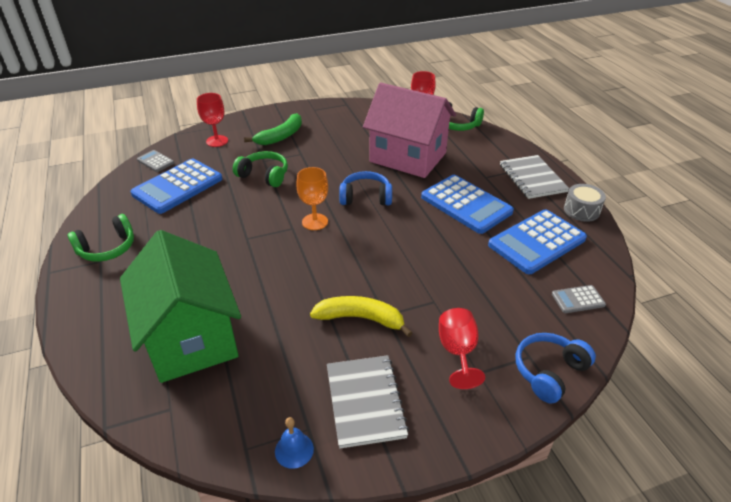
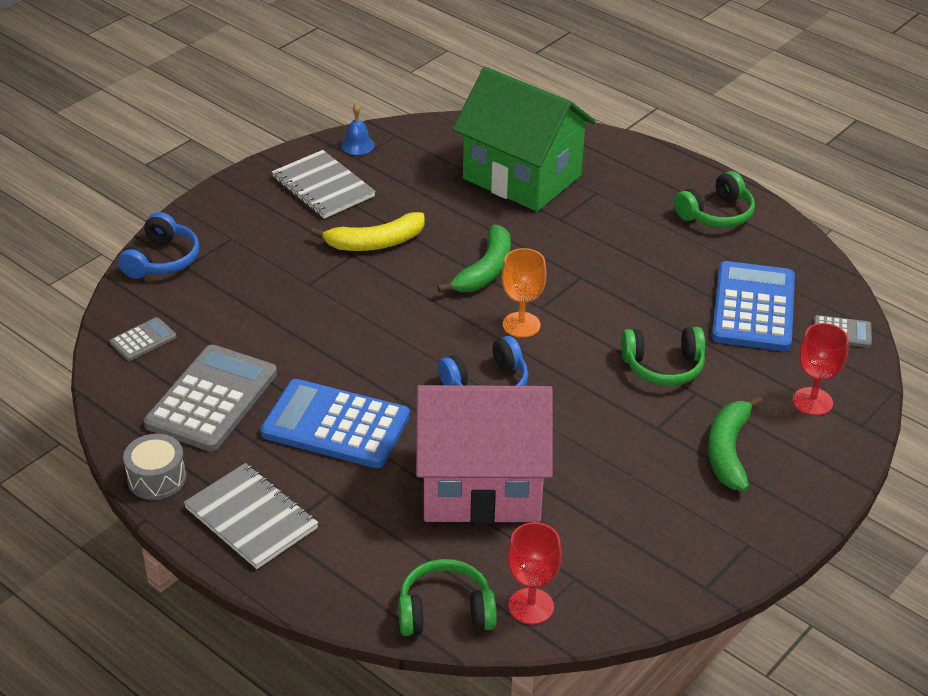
camera: 150 degrees right, 0 degrees up
(107, 248) = (716, 214): green headphones -> green headphones turned 150 degrees counterclockwise
(301, 265) = (485, 270): none -> green banana
(457, 352) = (259, 247): red goblet -> none
(536, 242) = (212, 399): blue calculator -> grey calculator

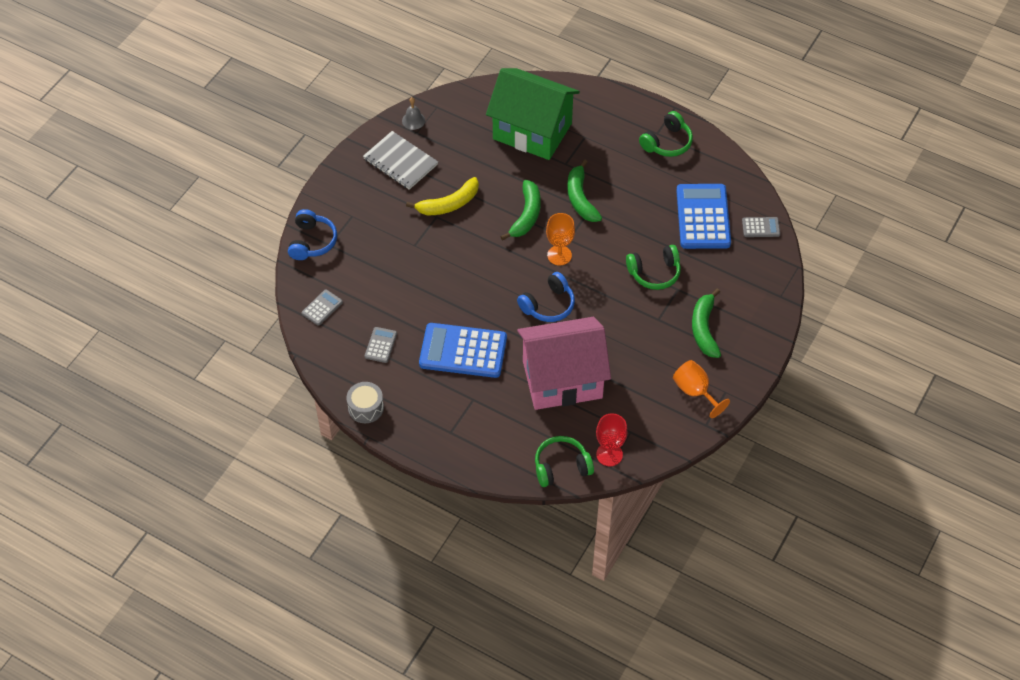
camera: 10 degrees left, 15 degrees up
(212, 399) = (381, 345): grey calculator -> grey calculator, size x0.46
(251, 518) = (431, 425): grey notebook -> none
(357, 145) = (413, 120): blue bell -> grey bell
(572, 261) = (580, 198): none -> green banana
(696, 536) = (695, 391): none -> orange goblet
(812, 401) = (749, 284): red goblet -> none

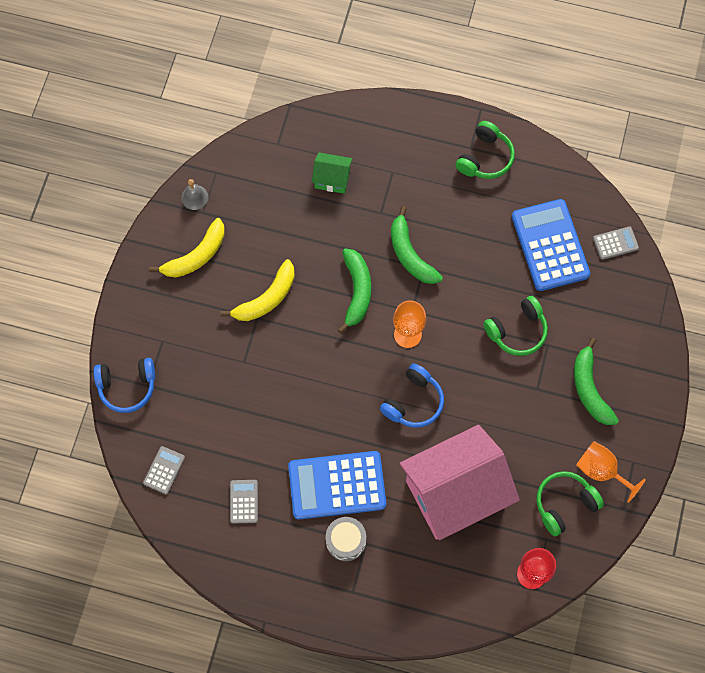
camera: 15 degrees left, 15 degrees up
(312, 242) = (127, 386): blue headphones -> blue headphones turned 90 degrees clockwise
(366, 408) = (251, 586): grey drum -> grey drum (346, 541)
(400, 162) = (196, 256): grey notebook -> yellow banana
(532, 131) = (332, 179): green house -> green house, size x0.43
(561, 467) = (485, 603): green headphones -> green headphones (564, 504)

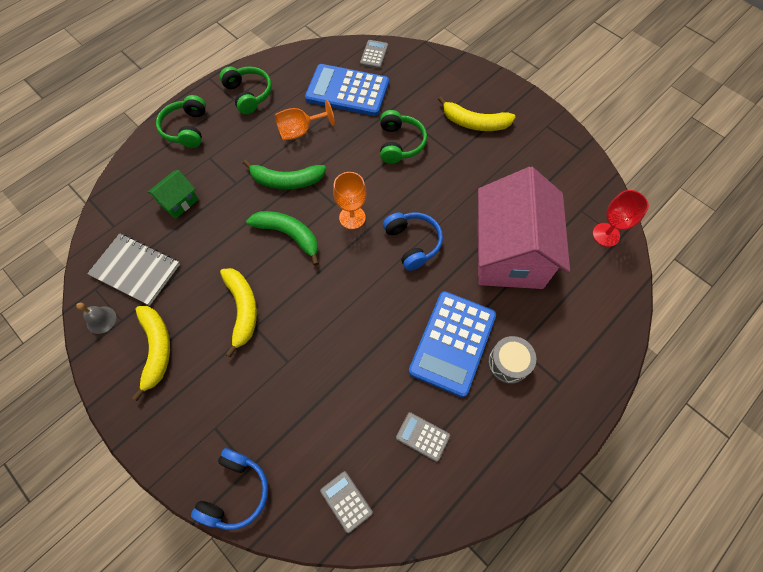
camera: 60 degrees left, 5 degrees down
(250, 191) = (135, 270): none -> grey notebook
(564, 504) = (558, 184): green headphones -> green headphones (186, 129)
(589, 388) = (474, 123): green banana -> yellow banana
(601, 470) = (543, 148): orange goblet -> orange goblet (300, 131)

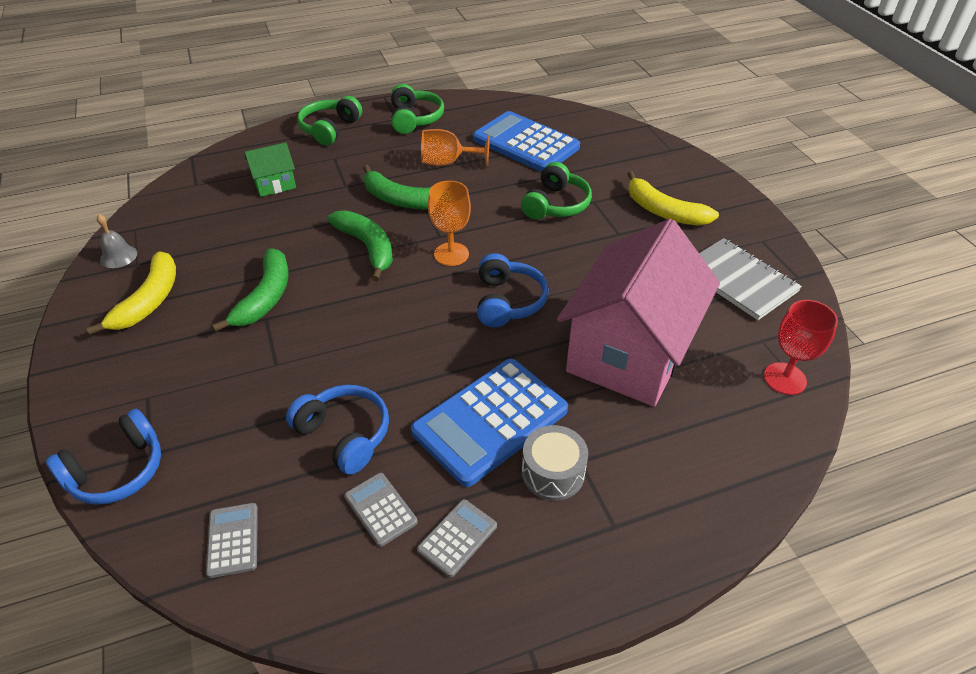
camera: 25 degrees right, 20 degrees down
(135, 270) = (186, 226): grey notebook -> grey notebook (738, 280)
(242, 309) = (265, 297): yellow banana -> green banana
(368, 395) = (344, 435): none -> blue headphones
(374, 54) = (578, 121): grey calculator -> grey calculator (457, 538)

